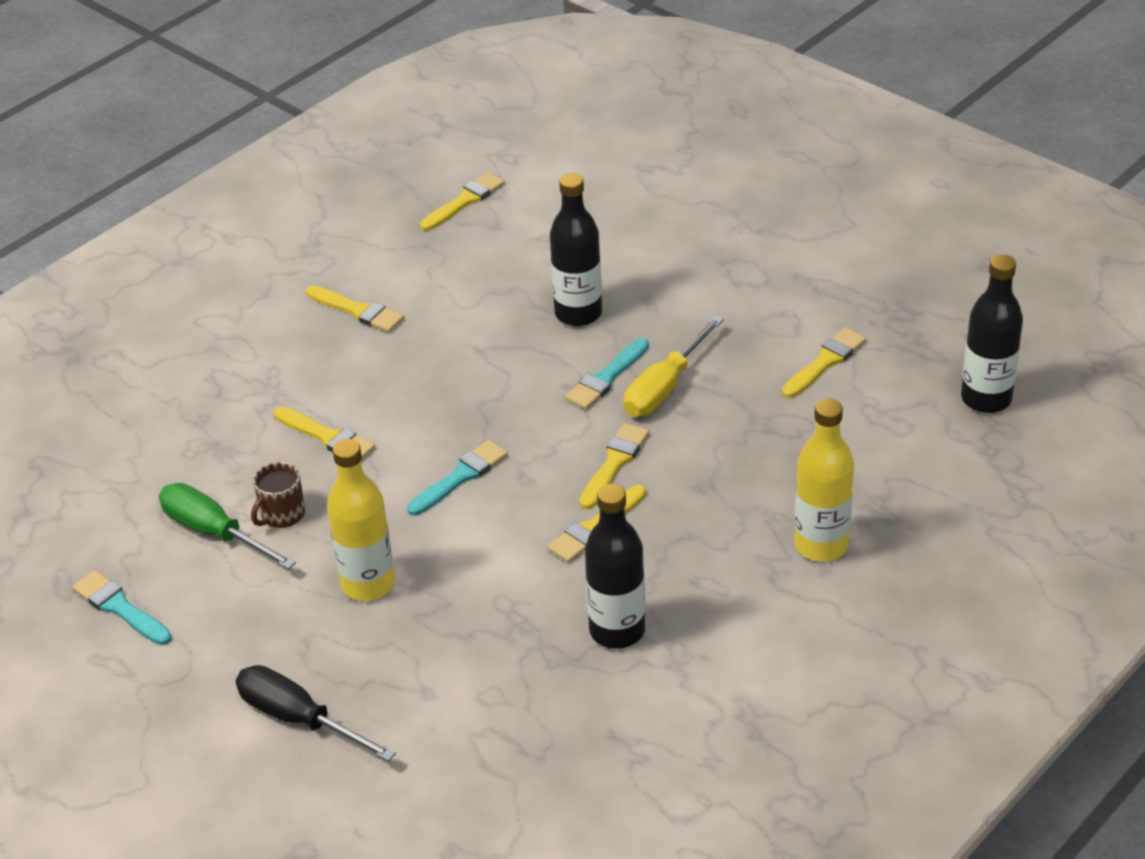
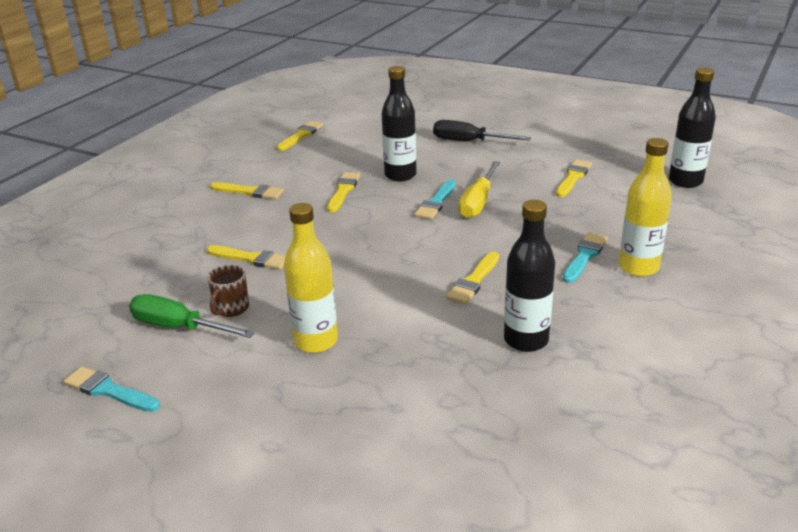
camera: 15 degrees left, 10 degrees down
(299, 719) = (291, 447): black screwdriver -> black screwdriver (469, 141)
(460, 477) = (360, 267): turquoise brush -> turquoise brush (584, 256)
(614, 463) = (467, 244): yellow brush -> yellow brush (343, 191)

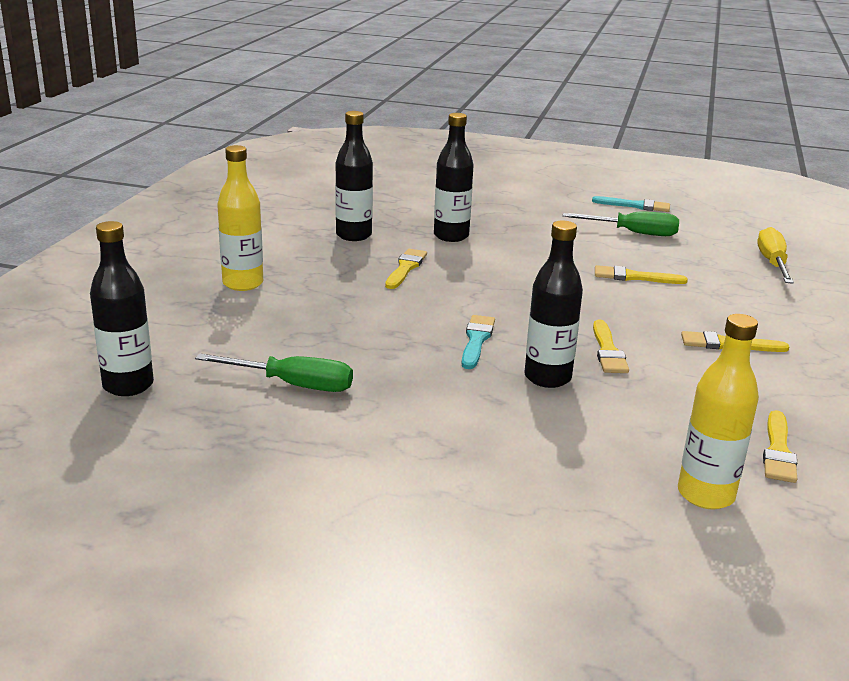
camera: 165 degrees right, 5 degrees down
(231, 308) = (606, 244): brown mug -> none
(316, 341) = (517, 230): yellow bottle -> yellow bottle (705, 495)
(405, 332) = (451, 236): none -> black bottle
(469, 141) = (470, 450): black screwdriver -> none
(478, 202) = (423, 343): yellow screwdriver -> yellow screwdriver (772, 263)
(573, 177) = (293, 385): yellow brush -> green screwdriver
(584, 256) = (296, 291): turquoise brush -> none

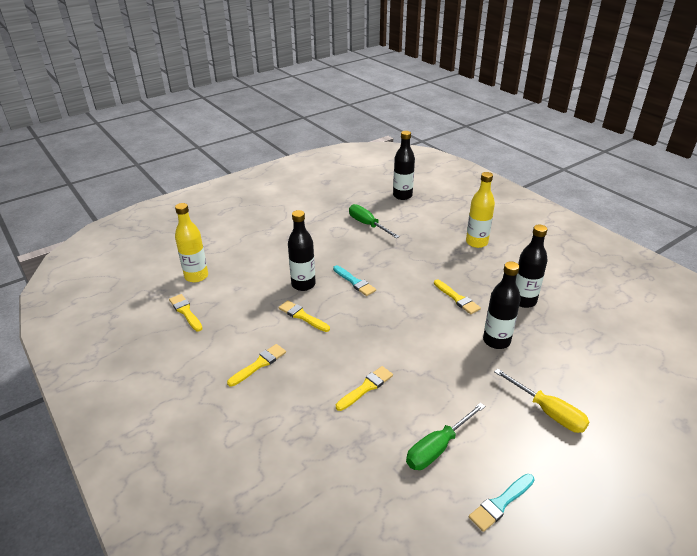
camera: 130 degrees right, 10 degrees up
(293, 385) = (367, 225): green screwdriver -> green screwdriver turned 90 degrees clockwise
(772, 263) = (316, 494): yellow screwdriver -> yellow screwdriver (548, 412)

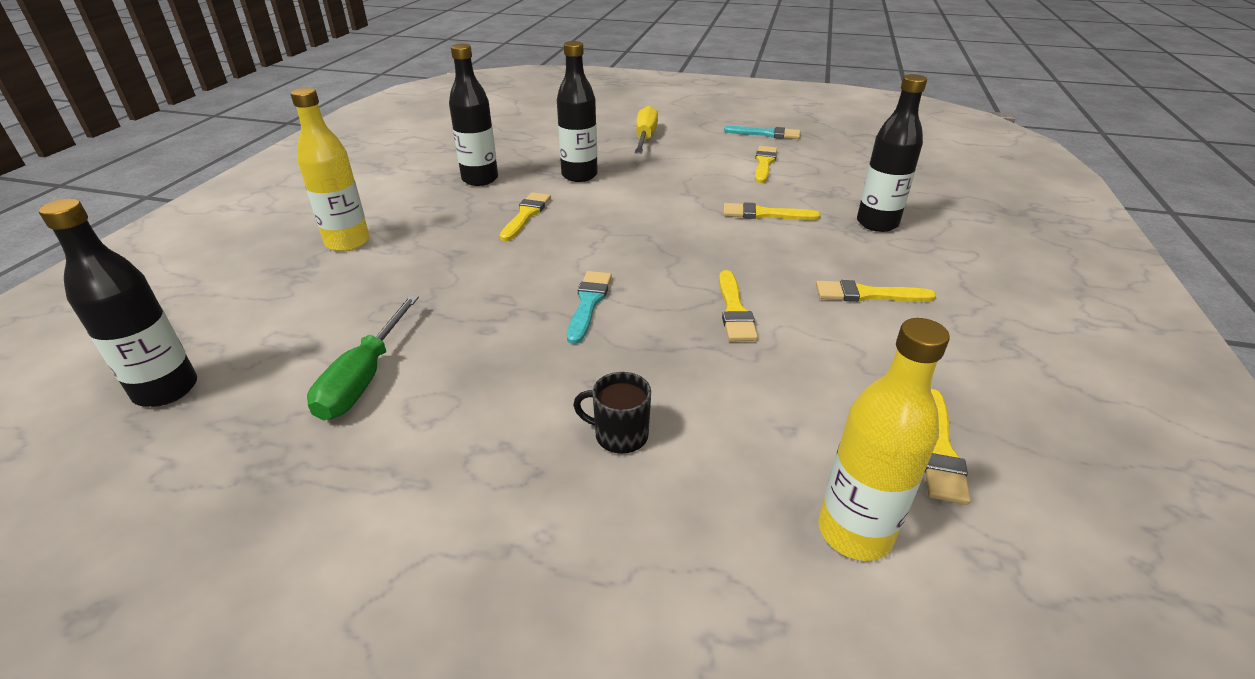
camera: 130 degrees left, 0 degrees up
(281, 257) = (619, 435): none -> black mug
(303, 284) = (664, 352): black bottle -> black bottle (877, 223)
(437, 448) = (764, 163): green screwdriver -> yellow brush

